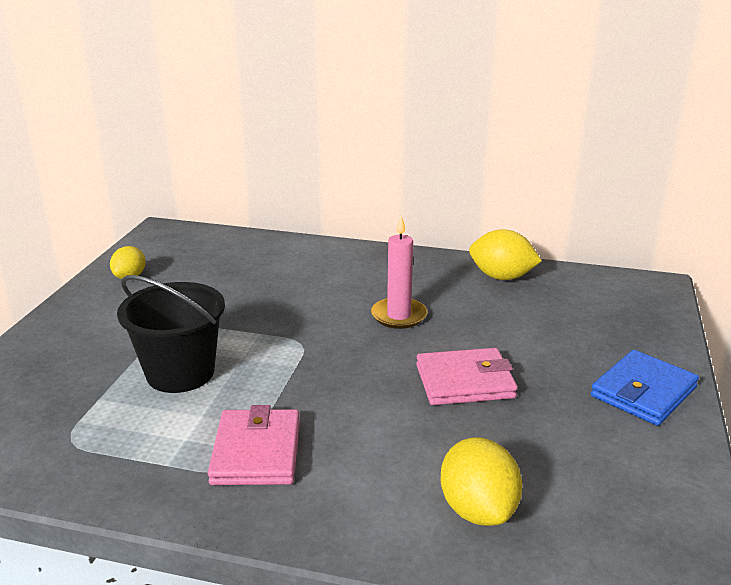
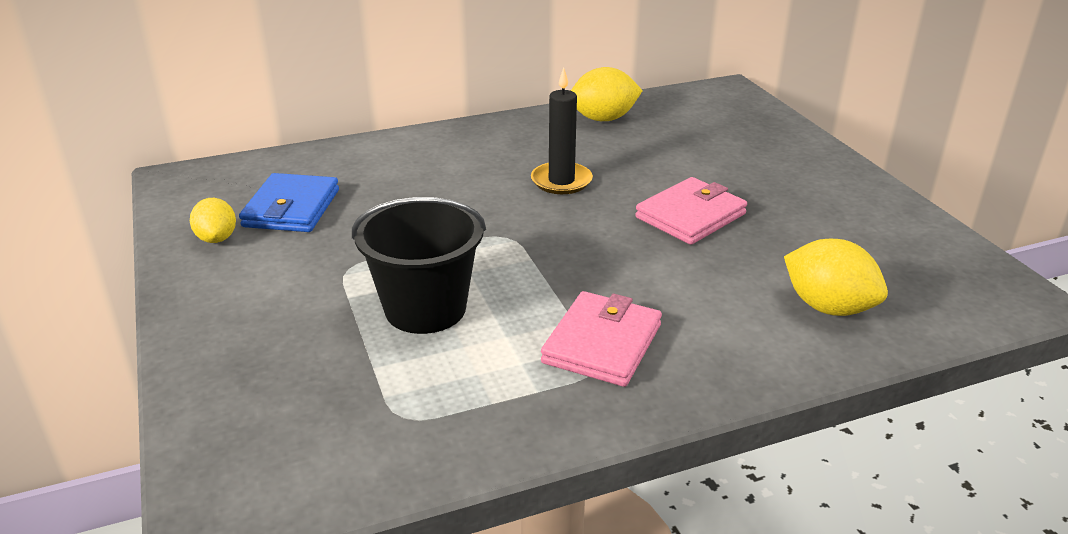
camera: 35 degrees left, 5 degrees up
(256, 452) = (602, 344): pink wallet -> pink wallet turned 60 degrees clockwise
(398, 316) = (561, 181): pink candle -> black candle
(643, 392) = (823, 175): blue wallet -> blue wallet (291, 208)

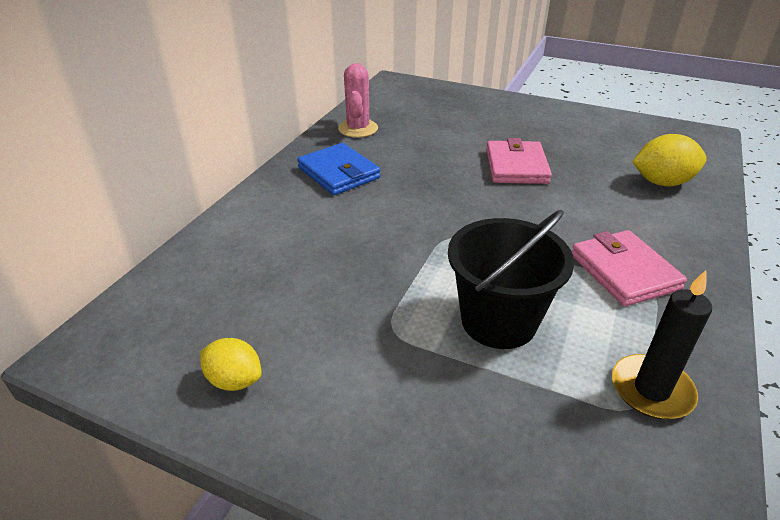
camera: 45 degrees left, 5 degrees up
(291, 208) = (254, 311): blue wallet -> blue wallet (338, 173)
(561, 181) = (410, 182): black candle -> black candle (651, 390)
(603, 119) = (358, 129): yellow lemon -> pink cactus

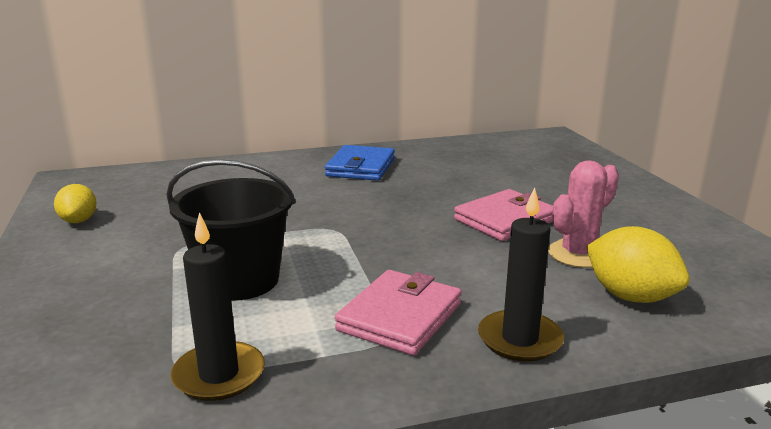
camera: 50 degrees right, 15 degrees down
(358, 129) = (441, 151): pink cactus -> pink cactus (578, 254)
(686, 242) = (519, 339): none -> black candle

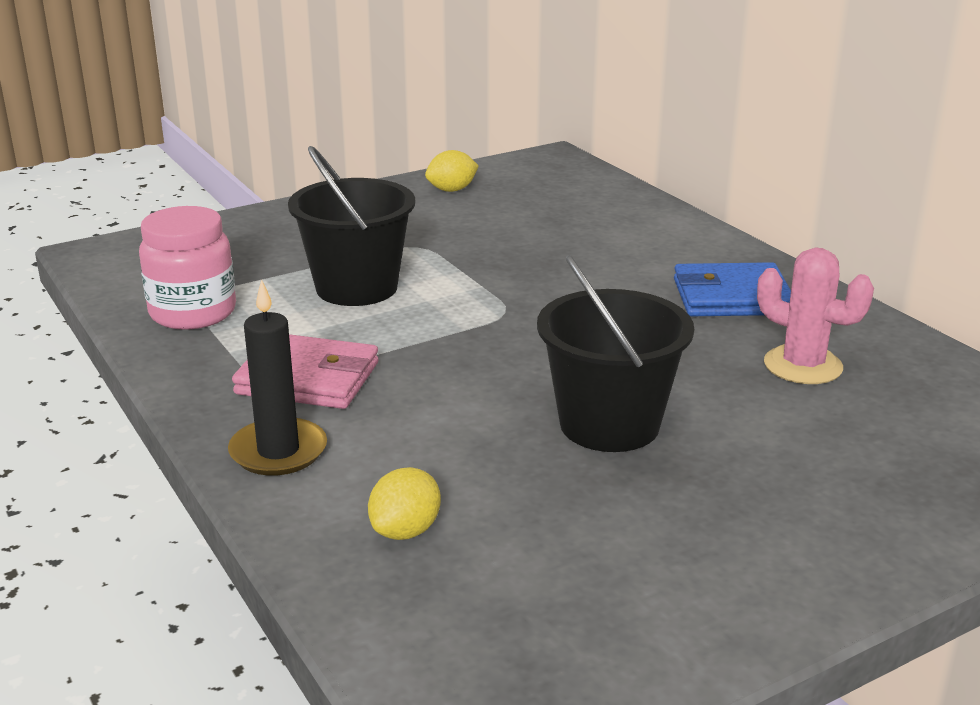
camera: 75 degrees right, 5 degrees up
(219, 375) = (193, 313): black candle -> pink jar
(505, 220) = (609, 424): pink wallet -> black bucket
(578, 254) = (520, 489): pink cactus -> pink cactus (803, 366)
(630, 296) = (405, 531): yellow lemon -> yellow lemon, size x0.65

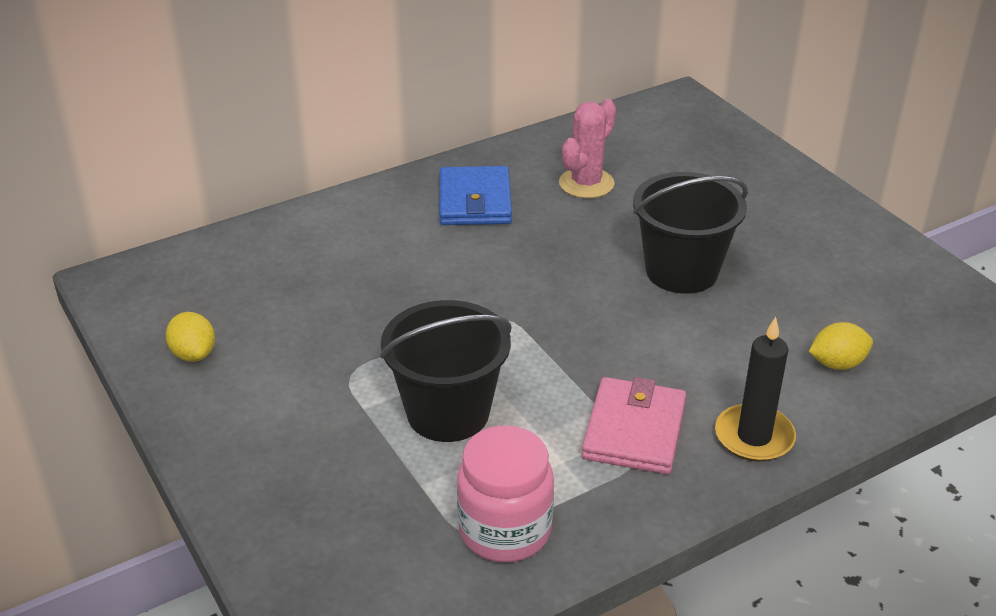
camera: 90 degrees left, 10 degrees up
(405, 531) = (837, 363): yellow lemon -> yellow lemon turned 45 degrees counterclockwise

